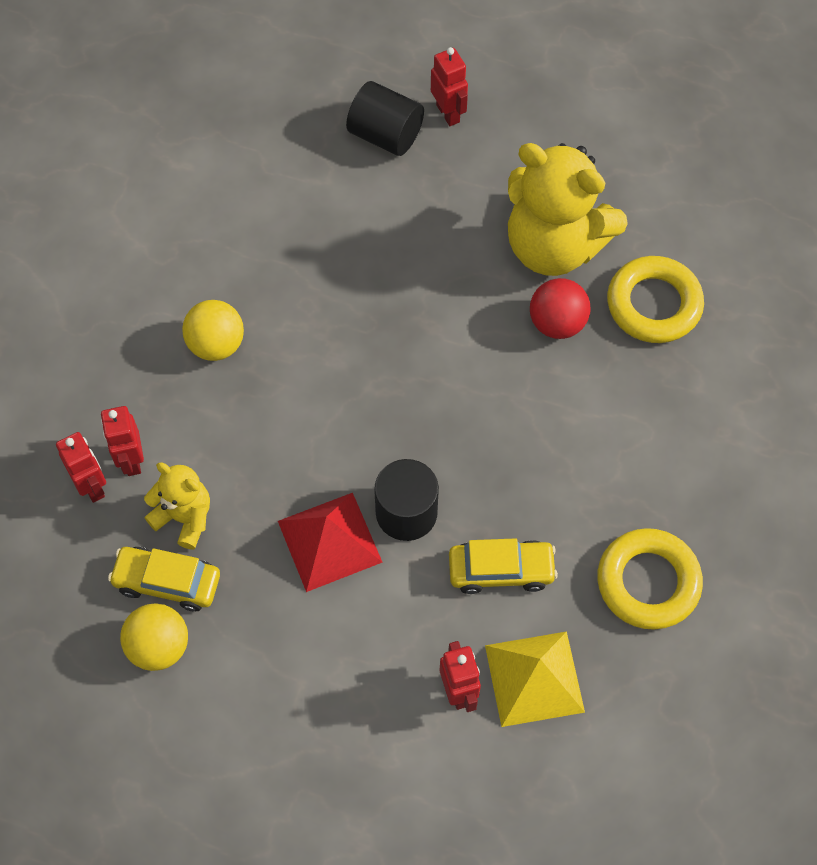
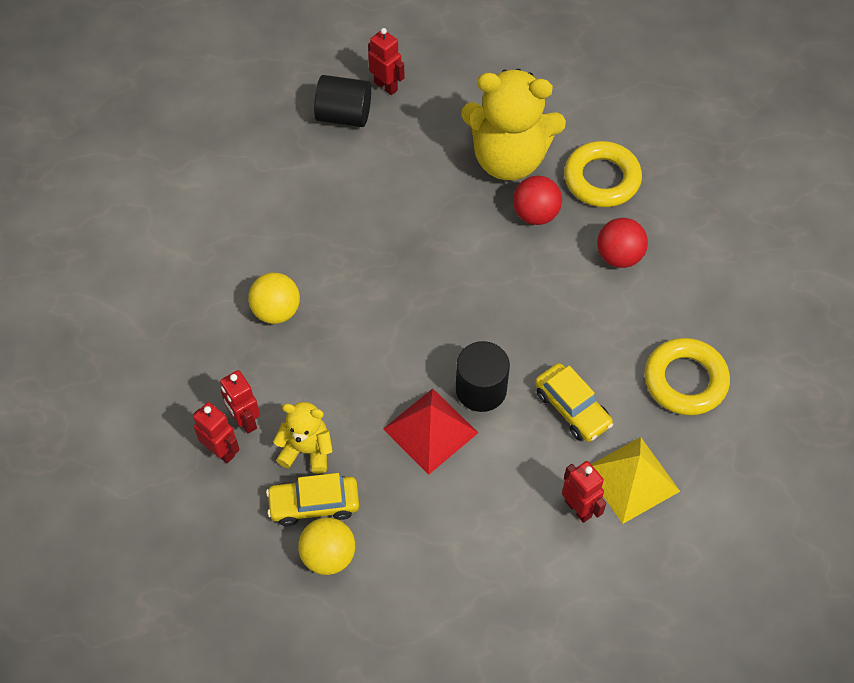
camera: 20 degrees left, 5 degrees down
(501, 570) = (572, 408): yellow car -> yellow car turned 75 degrees clockwise
(634, 405) = (619, 256): none -> red ball

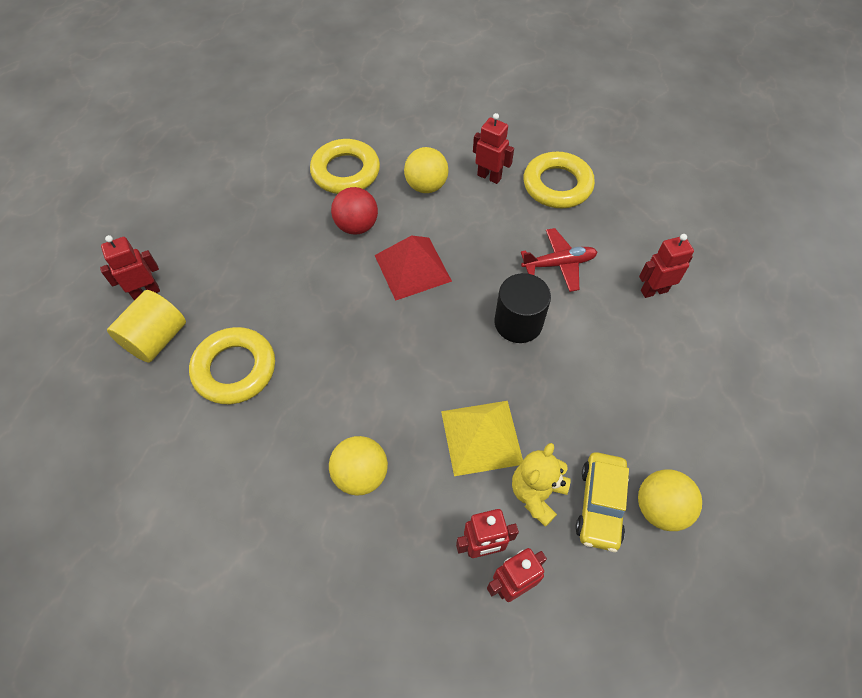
camera: 70 degrees left, 0 degrees up
(337, 183) = (235, 369): none -> yellow ring
(344, 115) = (157, 339): black cylinder -> yellow cylinder
(430, 430) = (547, 376): red pyramid -> red pyramid (412, 268)
(509, 159) = (288, 225): yellow teddy bear -> none
(572, 408) = (559, 264): yellow car -> red plane
(619, 256) = (426, 186): red ball -> yellow ball
(631, 479) = (635, 247): yellow pyramid -> yellow pyramid (481, 437)
(663, 310) = (489, 176): none -> red robot

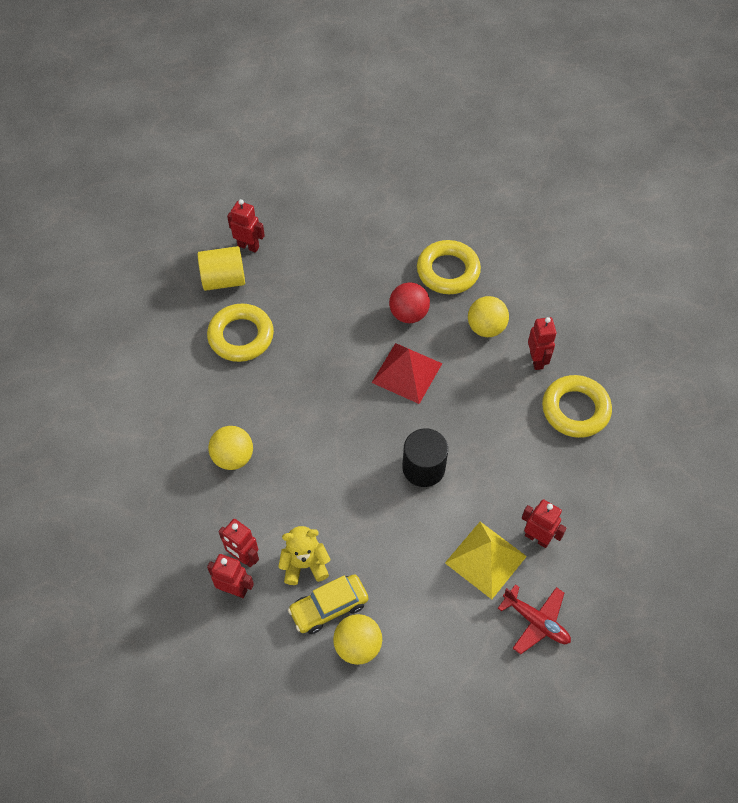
camera: 50 degrees right, 0 degrees up
(481, 437) = (316, 506): yellow pyramid -> yellow pyramid (485, 559)
(559, 264) = (500, 460): red plane -> red plane (536, 621)

